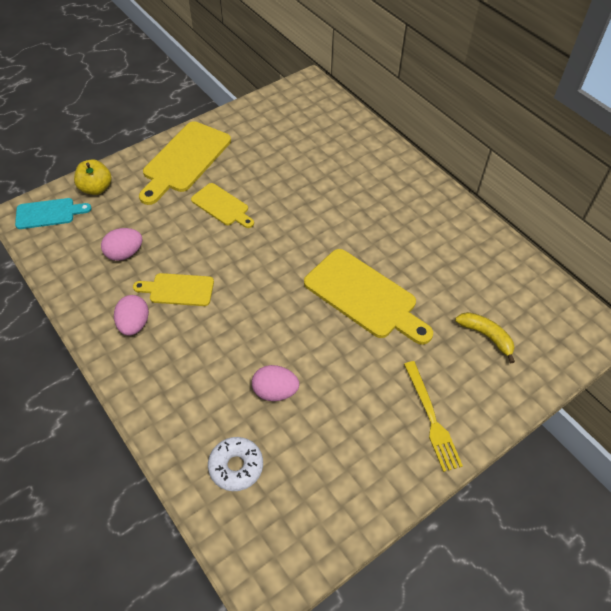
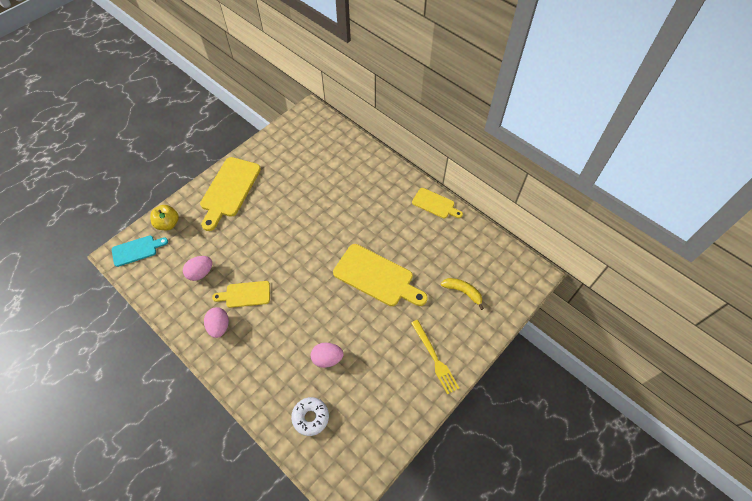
camera: 10 degrees left, 5 degrees up
(222, 206) = (264, 223): yellow cutting board -> yellow cutting board (435, 204)

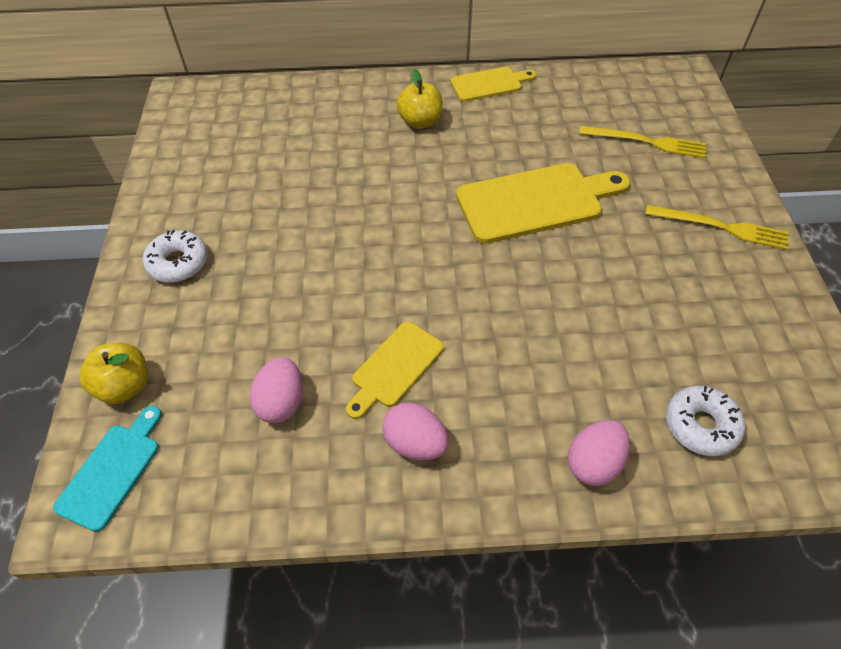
camera: 45 degrees left, 5 degrees down
(229, 190) = (178, 263): yellow cutting board -> white donut
(327, 358) = (615, 339): pink egg -> pink egg (593, 463)
(382, 199) = (420, 122): none -> yellow apple
(463, 292) = (646, 142): yellow banana -> yellow fork

